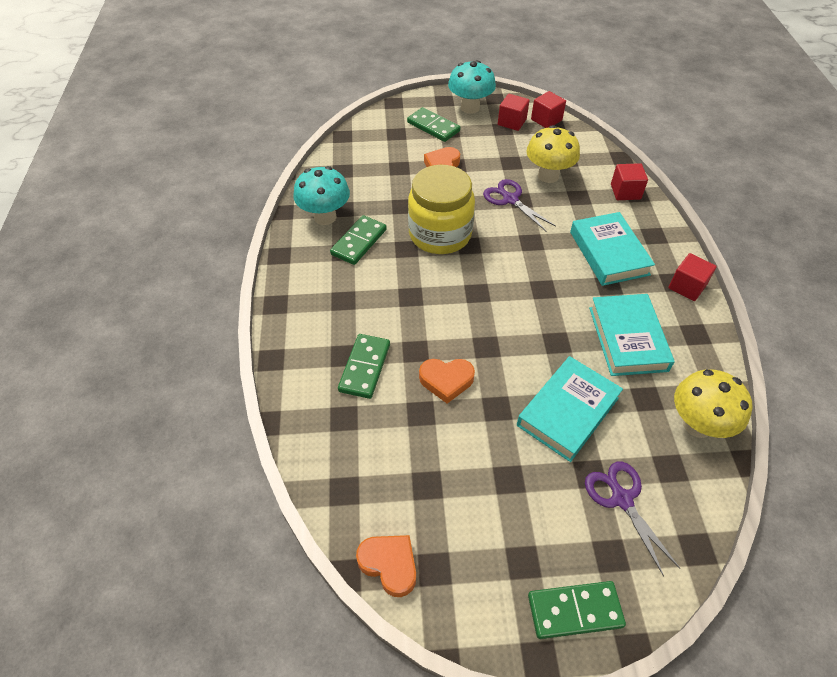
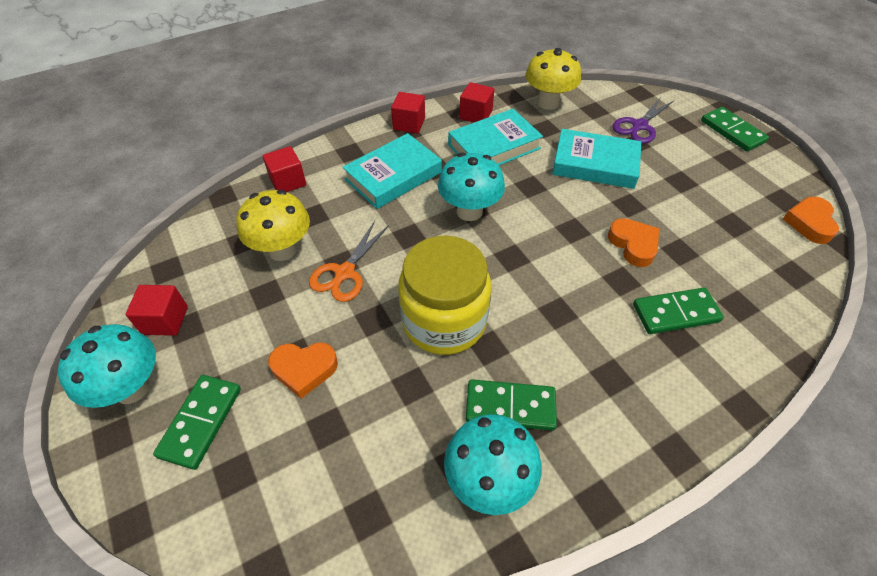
camera: 115 degrees left, 0 degrees up
(510, 199) = (344, 273): purple scissors -> orange scissors
(542, 286) = (469, 211): none -> turquoise mushroom
(546, 120) = (152, 282): red cube -> red cube (475, 115)

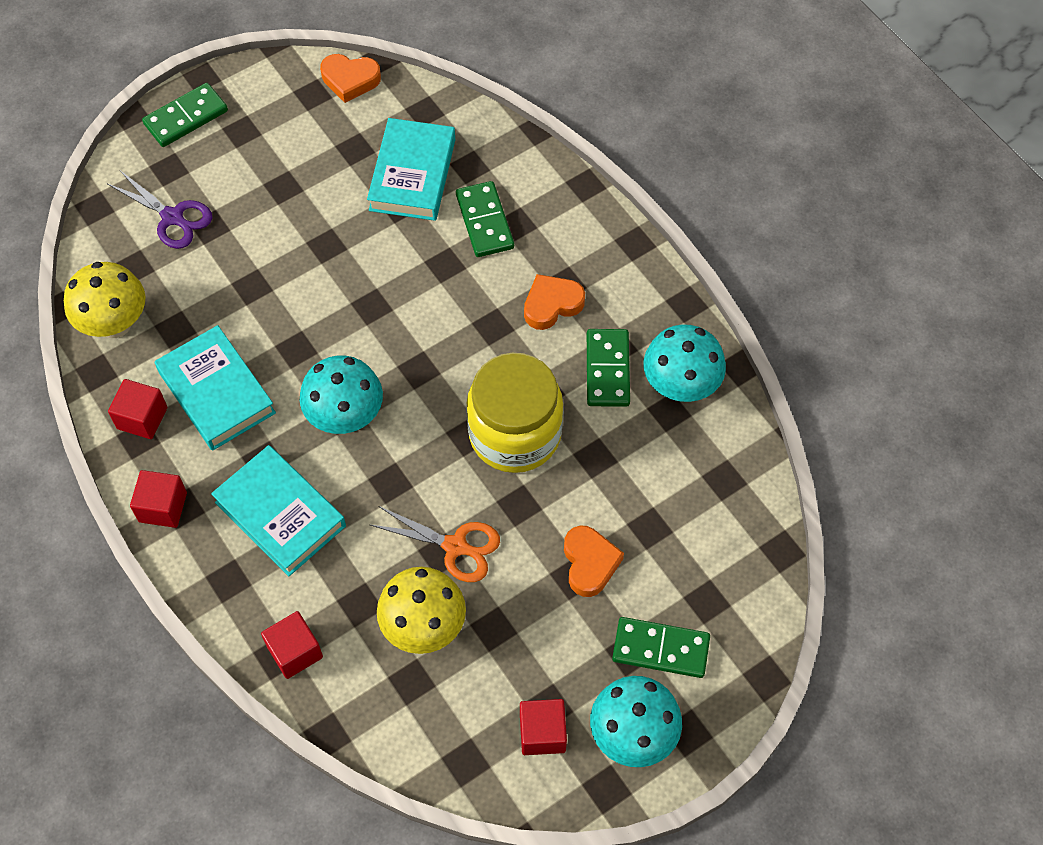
camera: 95 degrees left, 10 degrees up
(595, 164) = (253, 275): turquoise book -> turquoise book (412, 175)
(633, 245) = (392, 248): orange heart -> orange heart (552, 304)

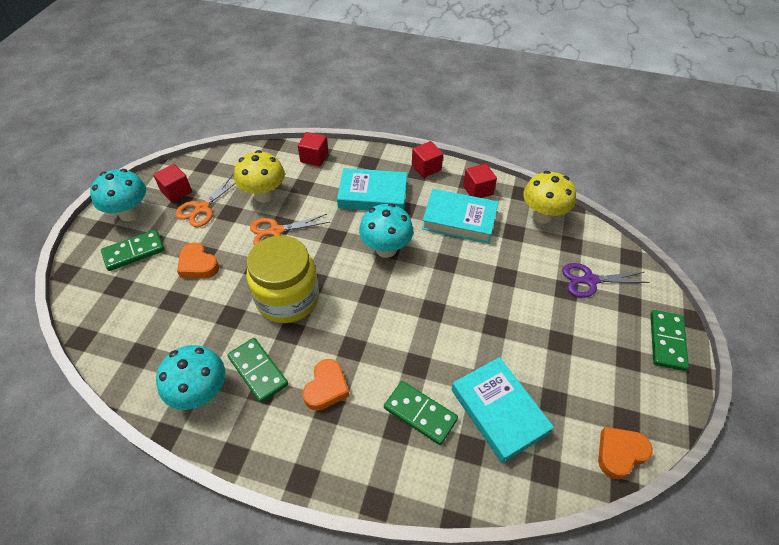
camera: 140 degrees right, 10 degrees down
(526, 666) = (202, 208): none -> orange scissors

